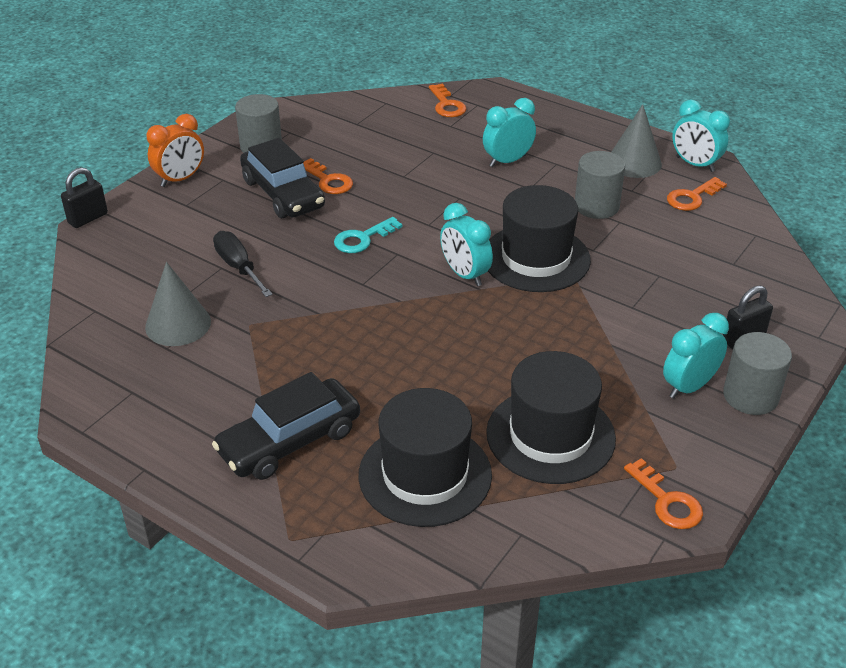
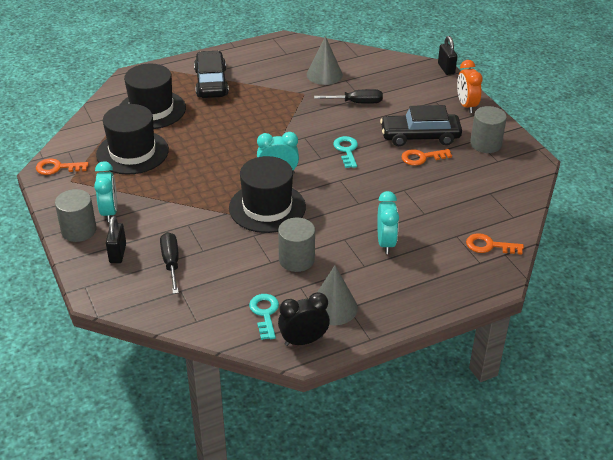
camera: 120 degrees right, 0 degrees up
(692, 197) = (265, 313): orange key -> turquoise key
(695, 164) = (303, 340): turquoise clock -> black clock
(705, 289) = (171, 263): none -> black screwdriver

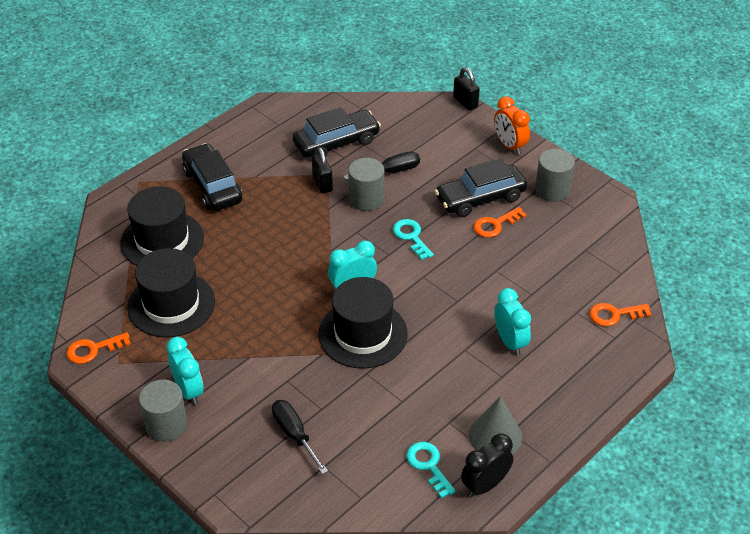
camera: 20 degrees left, 5 degrees up
(118, 253) = (228, 441): black padlock -> black padlock (322, 183)
(296, 259) = (428, 390): grey cylinder -> grey cylinder (366, 199)
(324, 74) = (336, 143): grey cone -> black car

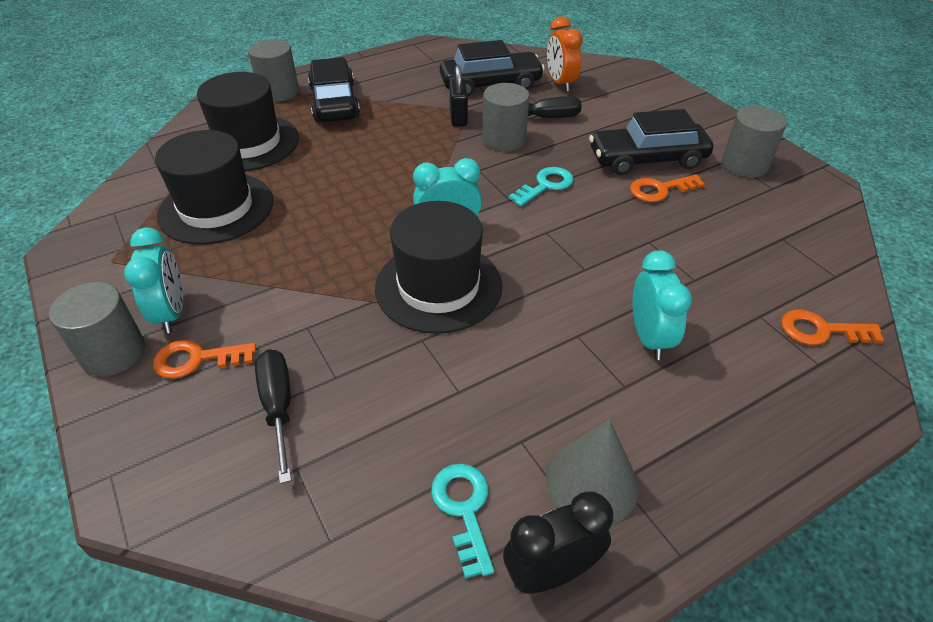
camera: 15 degrees right, 0 degrees up
(93, 349) = (92, 240): orange key -> orange key (196, 359)
(159, 183) = (279, 92): none -> grey cylinder
(411, 237) = (545, 185): turquoise key -> turquoise key turned 60 degrees clockwise
(465, 102) = (651, 69): black padlock -> none
(509, 146) = (696, 114): orange clock -> orange clock (560, 83)

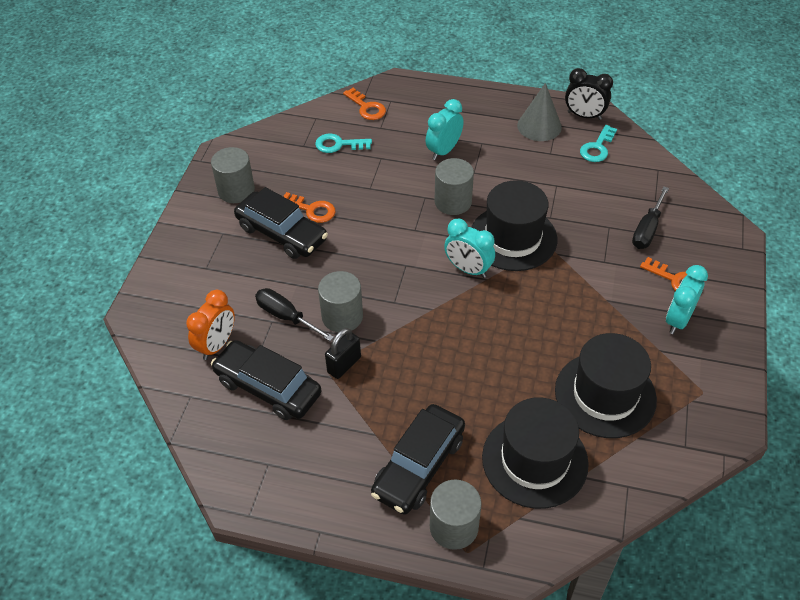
camera: 135 degrees left, 5 degrees up
(113, 353) = (722, 314): grey cylinder -> grey cylinder (453, 202)
(545, 185) = (371, 259): turquoise key -> turquoise key (338, 144)

